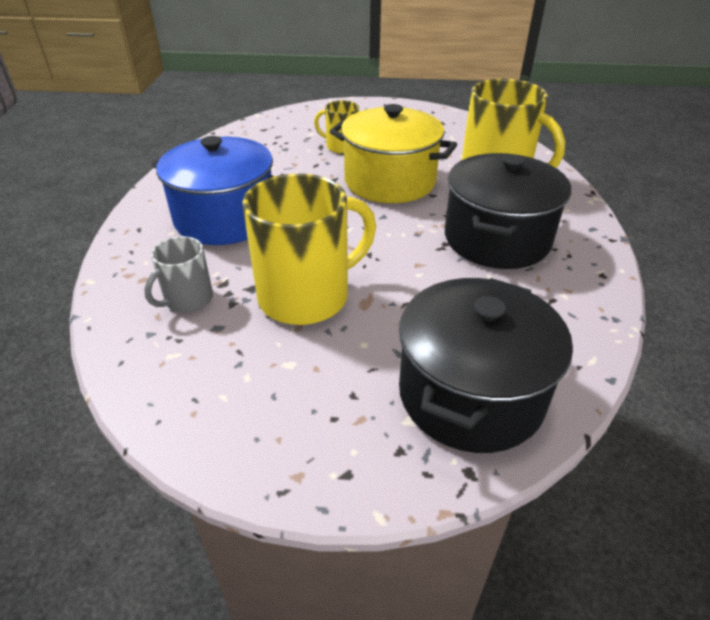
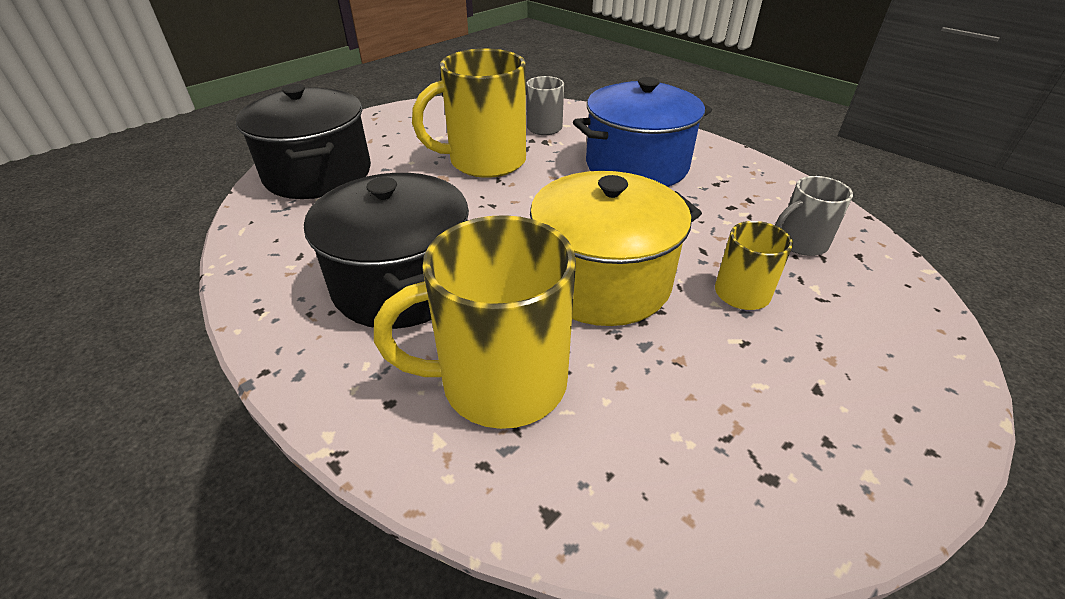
camera: 130 degrees right, 0 degrees up
(270, 143) = (800, 243): none -> grey mug
(307, 296) = (485, 161): yellow mug -> yellow mug turned 60 degrees clockwise

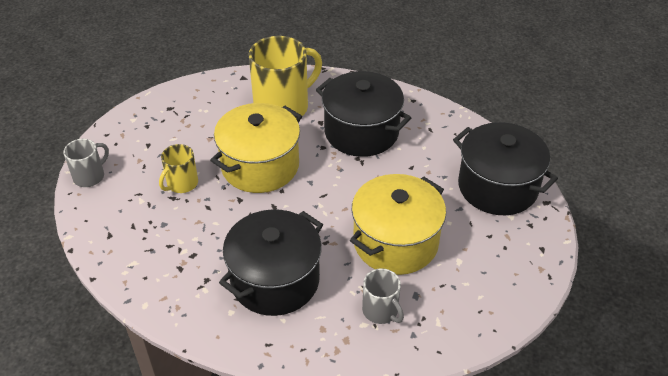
camera: 155 degrees right, 5 degrees up
(485, 161) = (395, 242): yellow mug -> yellow pot
(636, 165) = (275, 280): blue pot -> black pot
(800, 243) = (146, 233): grey mug -> grey mug (90, 176)

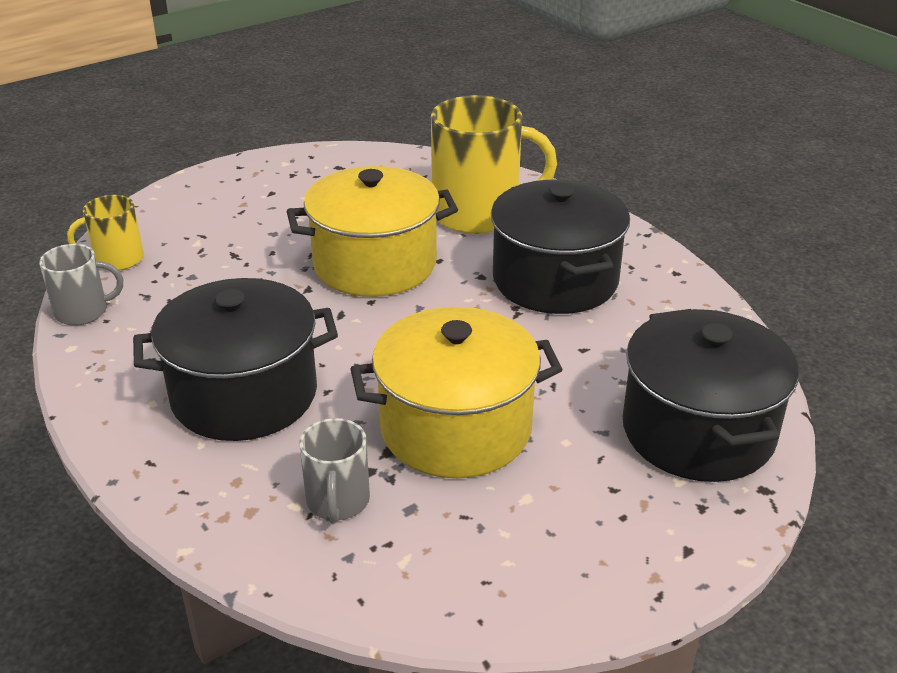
camera: 35 degrees right, 10 degrees down
(90, 176) = (173, 198): grey mug -> grey mug (83, 311)
(181, 183) = (260, 245): yellow mug -> yellow mug (117, 259)

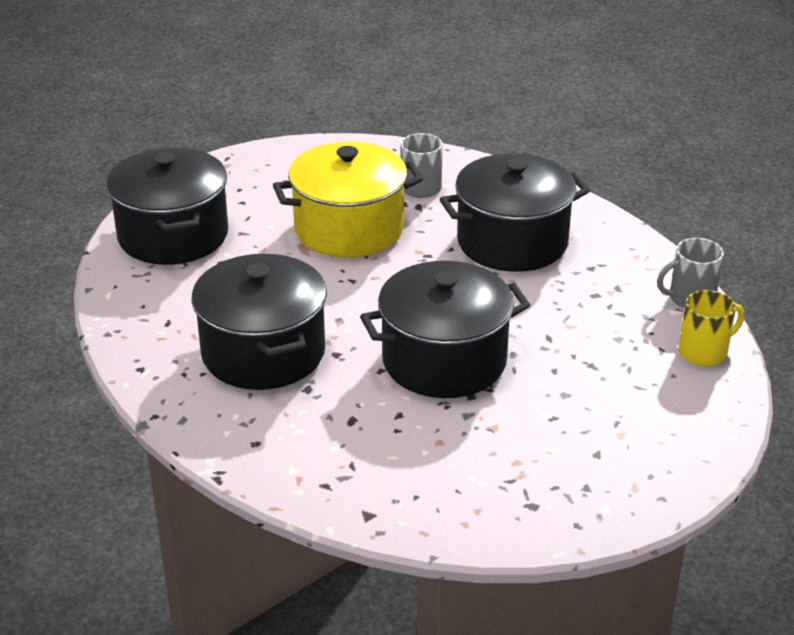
camera: 175 degrees right, 0 degrees up
(375, 264) = (444, 361): yellow pot -> black pot
(479, 214) = (342, 433): yellow mug -> none

